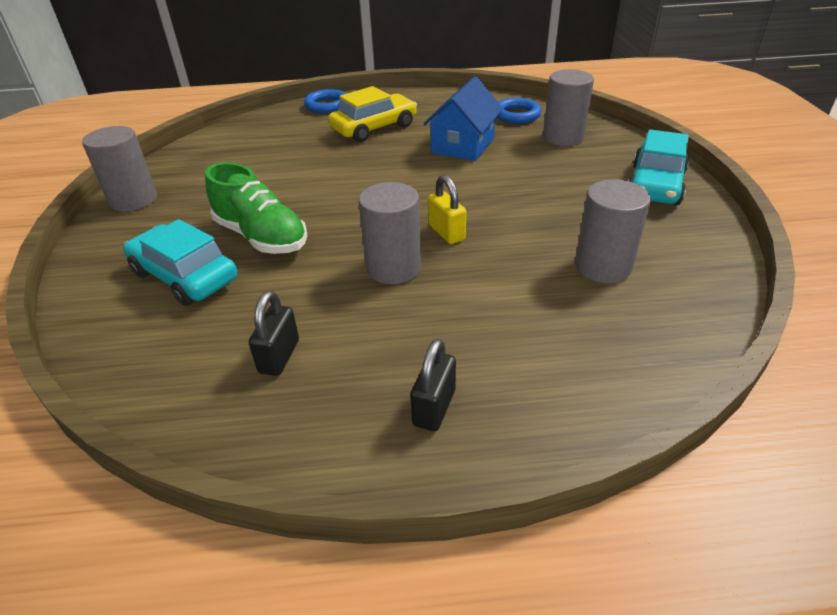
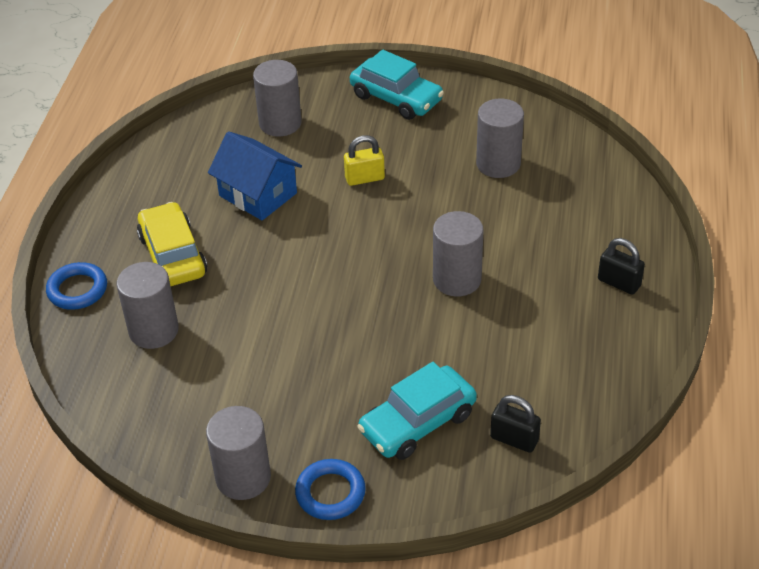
camera: 75 degrees left, 5 degrees up
(261, 237) = (371, 365): green shoe -> none
(279, 356) = (547, 359): black padlock -> black padlock (514, 439)
(291, 137) = (153, 330): none -> grey cylinder
(446, 233) = (417, 238): yellow padlock -> yellow padlock (364, 178)
(516, 115) = (209, 140): blue ring -> blue ring (330, 493)

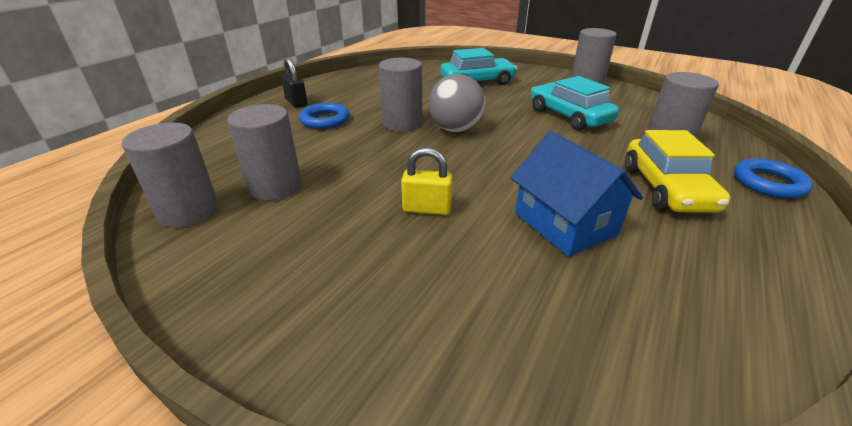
camera: 160 degrees left, 10 degrees down
(280, 123) = (513, 325): grey cylinder -> grey cylinder (189, 211)
(330, 493) = (537, 73): blue ring -> blue ring (325, 120)
(391, 286) = (455, 129): none -> grey ball
(396, 98) = (297, 312): turquoise car -> turquoise car (569, 116)
(514, 439) = (429, 71): black padlock -> none

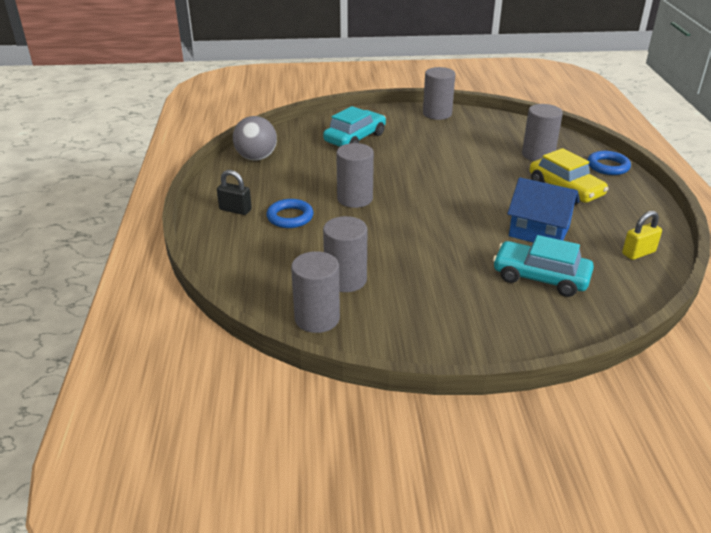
camera: 35 degrees left, 0 degrees up
(427, 209) = (459, 253): yellow padlock -> yellow padlock (638, 253)
(455, 129) = (400, 190): grey ball -> grey ball (256, 158)
(569, 116) = (460, 152): turquoise car -> turquoise car (540, 277)

